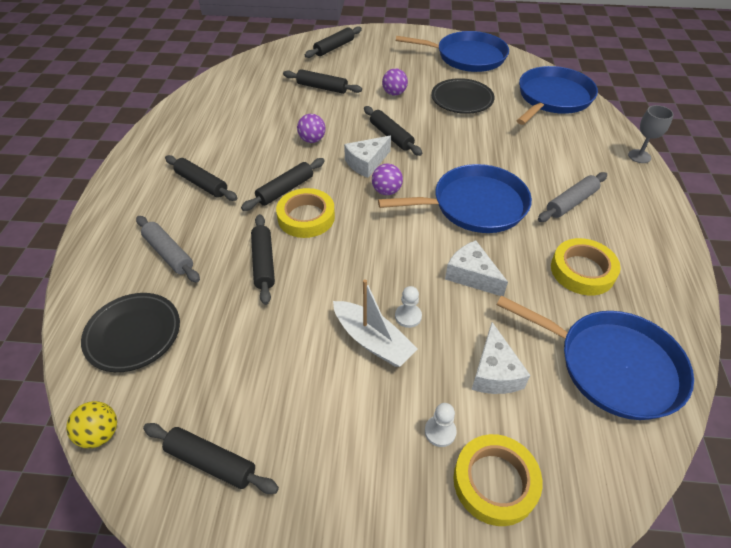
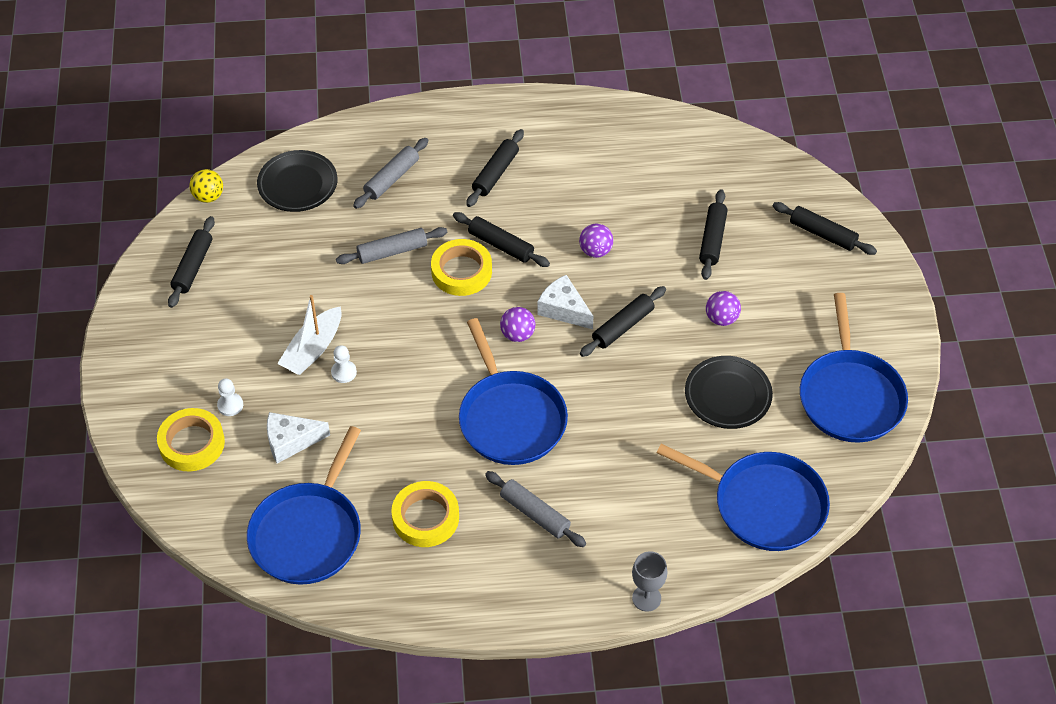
camera: 80 degrees right, 5 degrees up
(263, 263) = (392, 251): black rolling pin -> grey rolling pin
(471, 275) = (403, 420): white cheese -> none

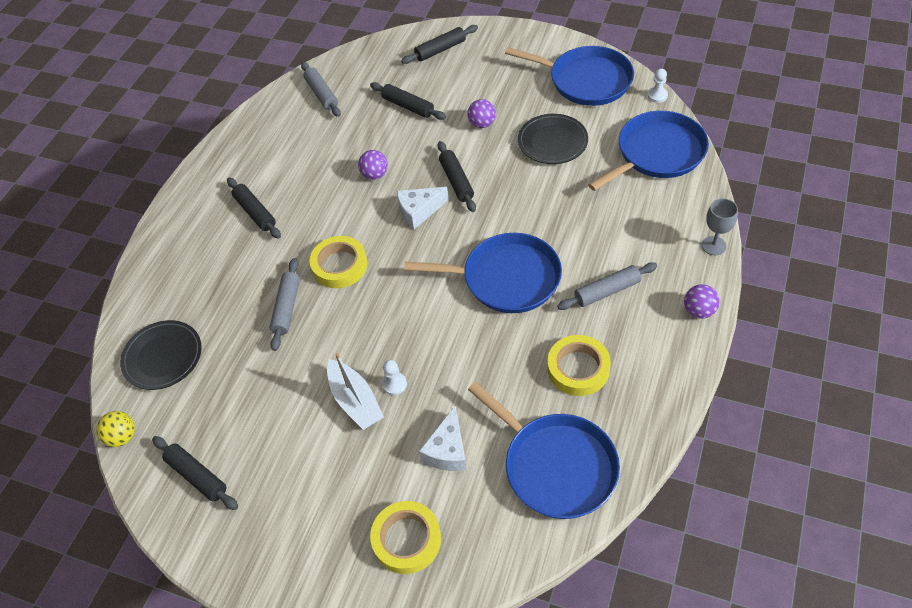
camera: 60 degrees left, 0 degrees up
(230, 405) = (380, 491): white pawn -> white pawn (657, 95)
(391, 178) = (208, 284): grey rolling pin -> grey rolling pin (322, 94)
(501, 245) = (330, 231): black rolling pin -> none
(517, 334) = (426, 248): purple ball -> purple ball (699, 311)

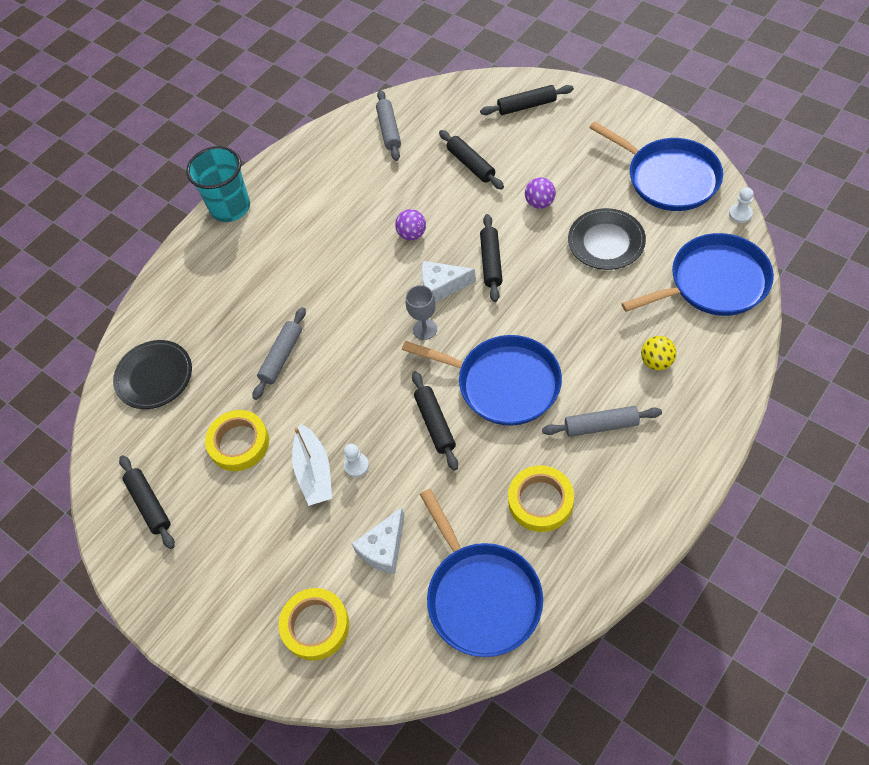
camera: 20 degrees right, 5 degrees up
(122, 437) = (96, 446): yellow ball -> yellow ball (656, 362)
(190, 190) = (230, 207): none -> turquoise cup
(255, 212) = (284, 247): black rolling pin -> black rolling pin (435, 423)
(339, 265) = (345, 325): yellow tape -> yellow tape (239, 443)
(699, 311) = (689, 474): purple ball -> none
(714, 245) = (734, 405): grey goblet -> grey goblet (425, 329)

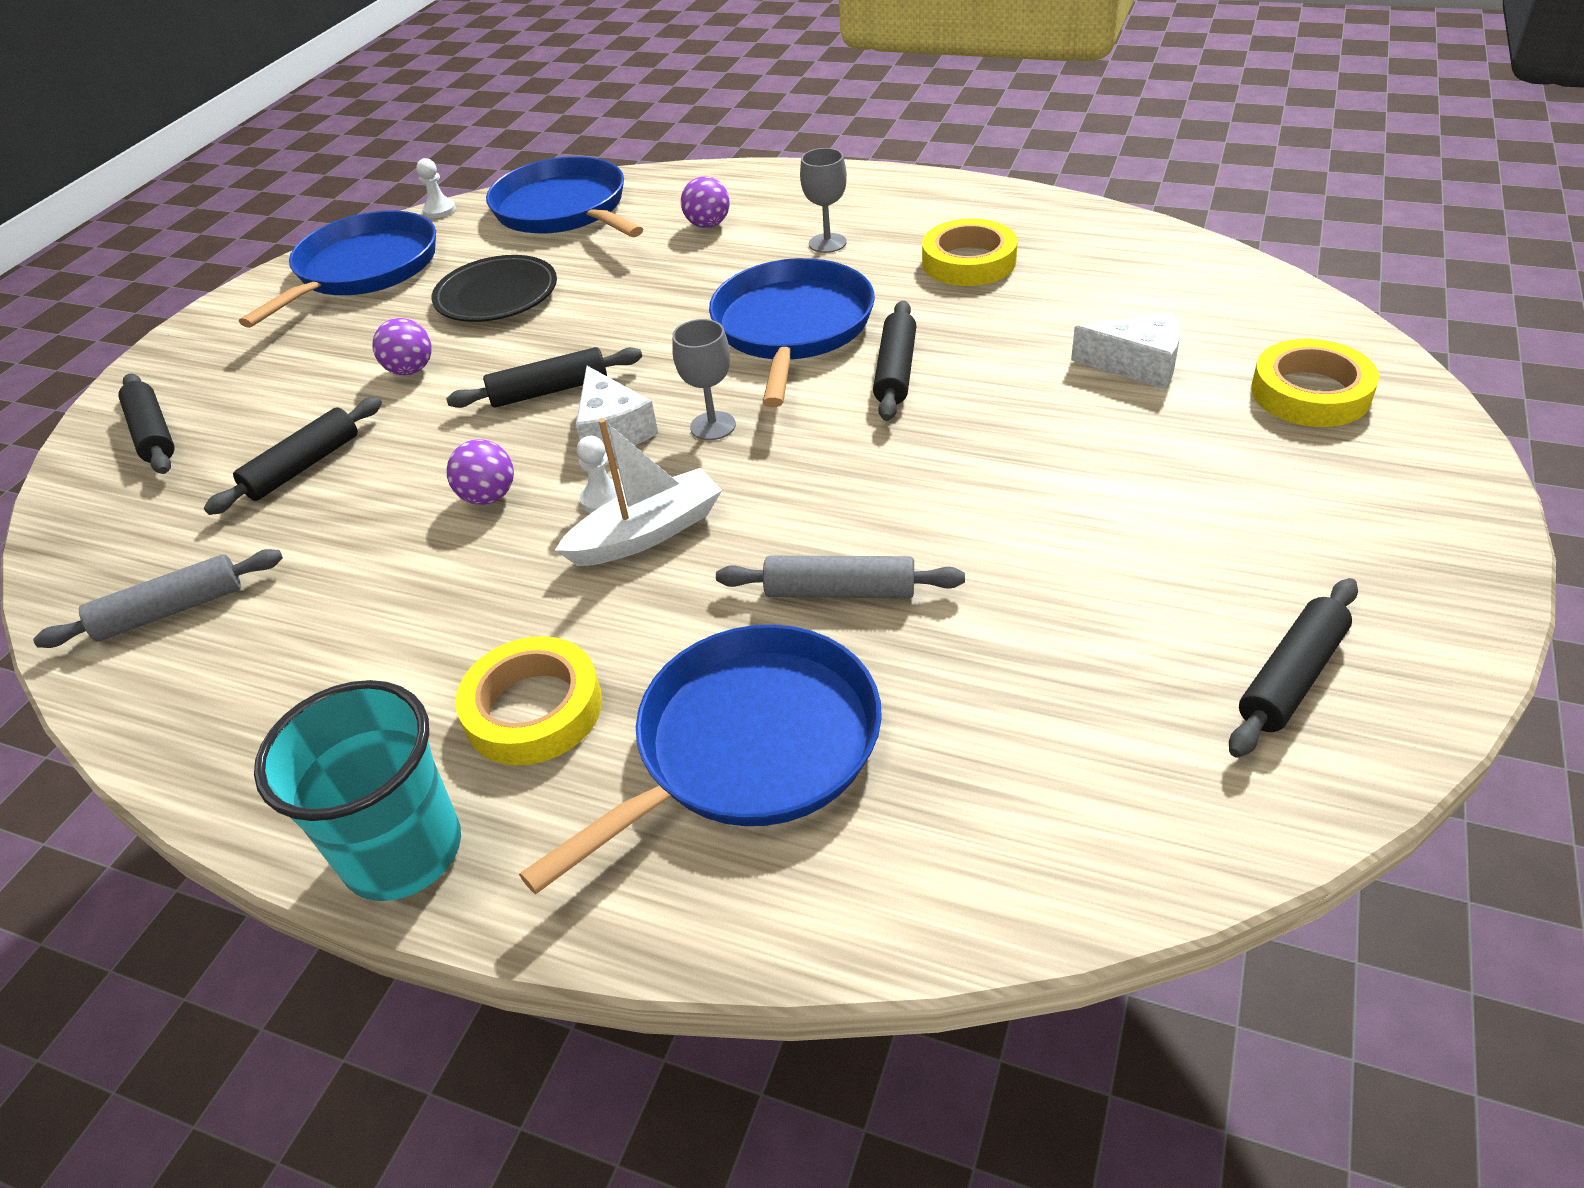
camera: 110 degrees left, 15 degrees down
(154, 377) = (987, 804): black plate -> none
(239, 443) = (1067, 587): yellow tape -> yellow tape (533, 709)
(314, 472) = (1061, 470): white boat -> white boat (647, 533)
(356, 465) = (1018, 428): white pawn -> white pawn (603, 499)
(435, 423) = (895, 371): black rolling pin -> black rolling pin turned 45 degrees counterclockwise
(481, 596) = (1137, 274): blue pan -> blue pan (748, 746)
(601, 425) = (827, 243): grey rolling pin -> grey goblet
(656, 362) = (708, 225): yellow ball -> purple ball

